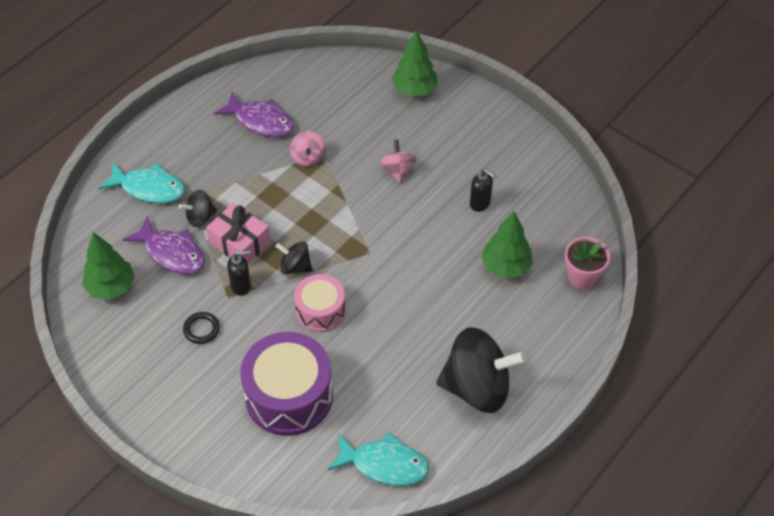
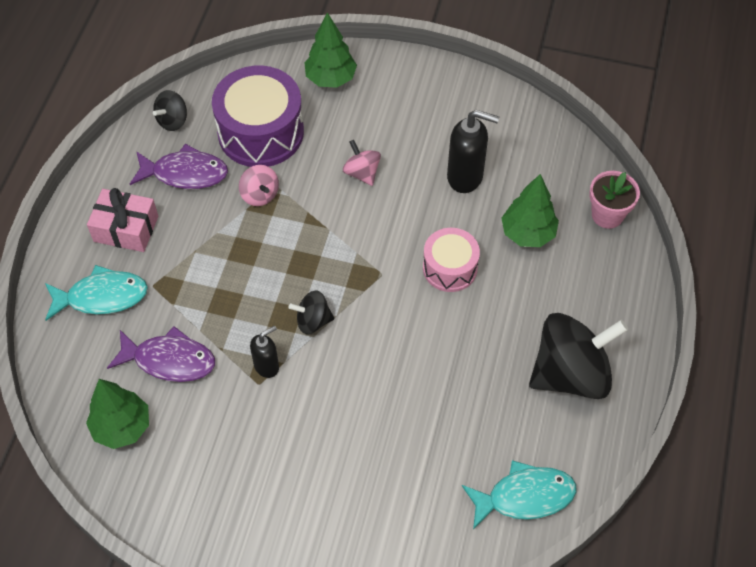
camera: 25 degrees left, 5 degrees up
(200, 217) = (178, 307): black spinning top -> black spinning top (173, 120)
(201, 329) = (250, 432): black ring -> none
(240, 243) = (238, 318): pink gift -> pink gift (126, 229)
(289, 396) = (386, 466): purple drum -> purple drum (261, 132)
(320, 311) = (366, 358): pink drum -> pink drum (450, 268)
(480, 204) = (465, 177): black soap dispenser -> black soap dispenser, size x1.67

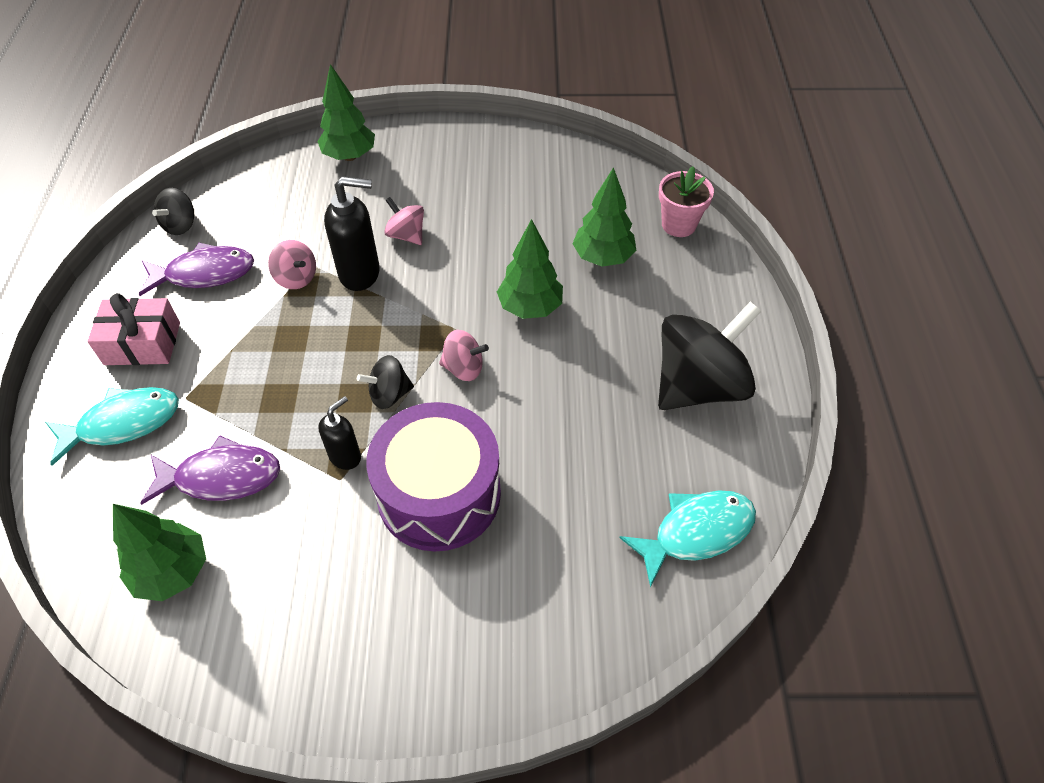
camera: 15 degrees left, 5 degrees down
(261, 132) = (284, 218): purple drum -> purple drum (439, 494)
(379, 311) = (463, 368): none -> pink spinning top
(450, 268) = (530, 307): pink drum -> green tree
(465, 177) = (519, 218): black soap dispenser -> black soap dispenser (360, 273)

